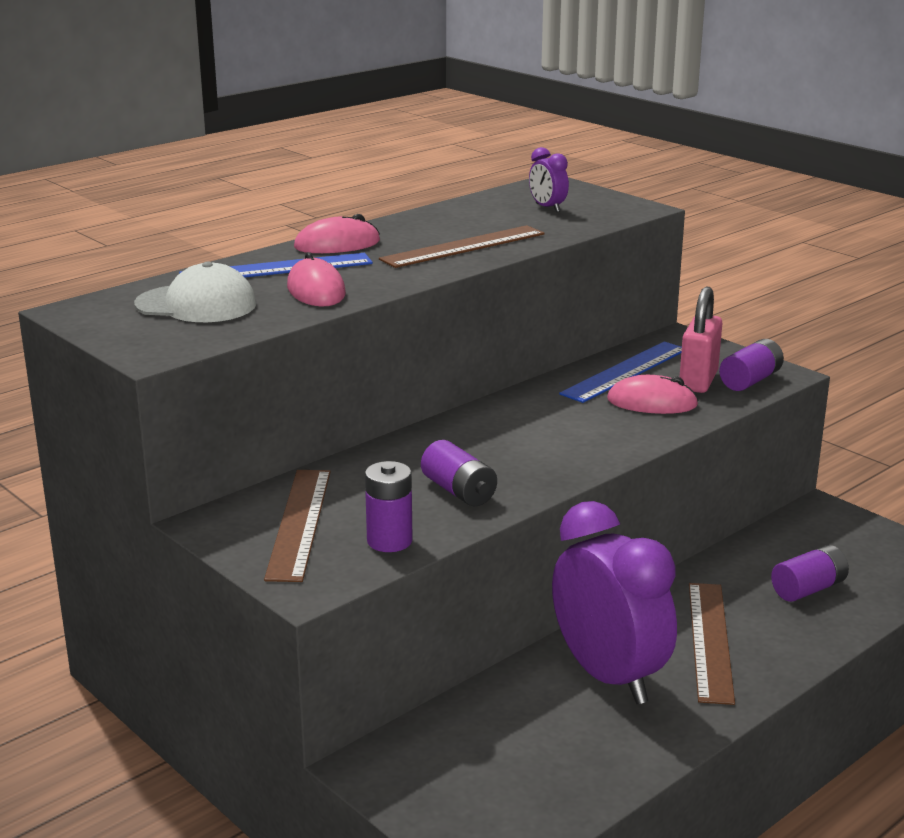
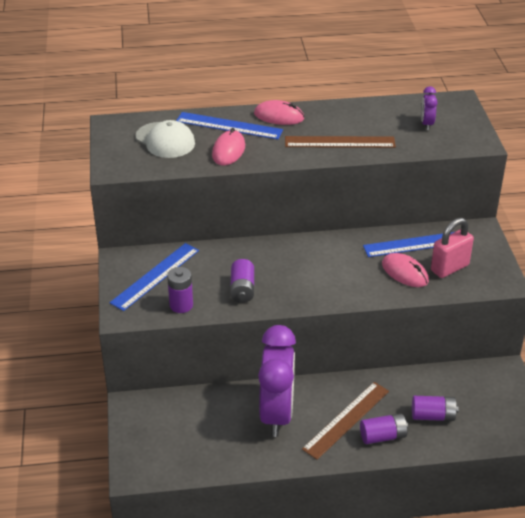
camera: 35 degrees right, 15 degrees up
(299, 523) = (155, 276): brown ruler -> blue ruler
(750, 380) = (480, 280): purple battery -> purple battery (383, 436)

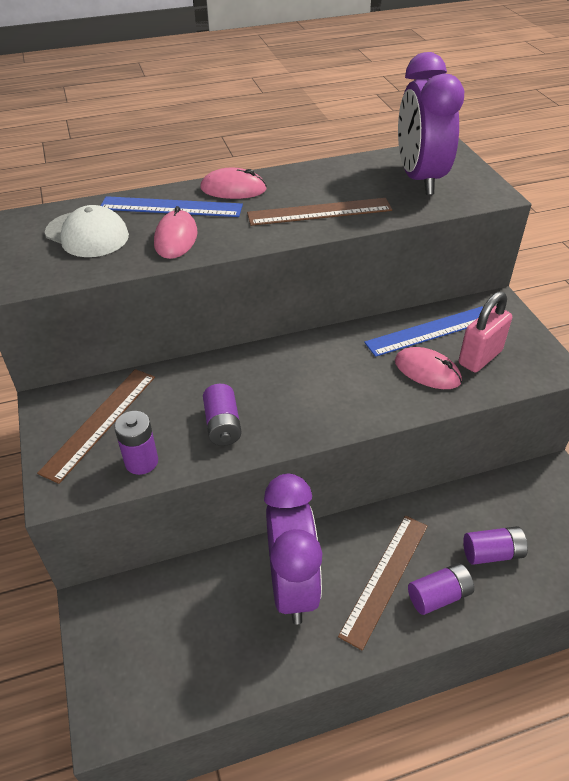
camera: 10 degrees left, 5 degrees up
(155, 276) = (100, 422): blue ruler -> brown ruler
(426, 124) = (419, 179): purple clock -> purple clock, size x2.36

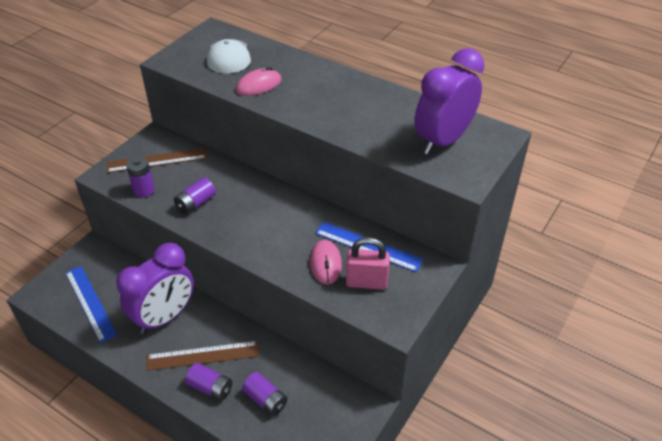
camera: 50 degrees right, 0 degrees up
(171, 207) = (286, 67): blue ruler -> blue ruler (90, 303)
(233, 189) = (332, 77): pink mouse -> none
(319, 212) = (348, 120): brown ruler -> none

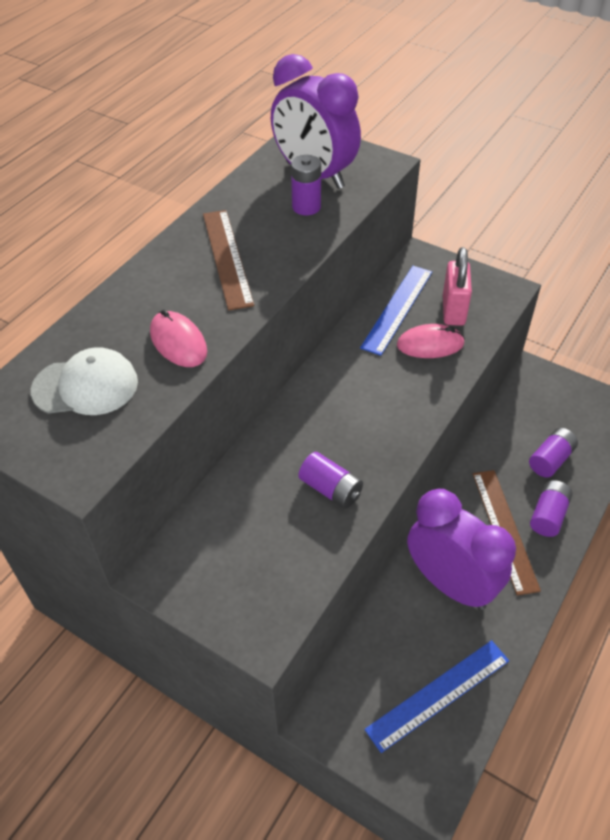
camera: 90 degrees left, 5 degrees up
(144, 190) = (302, 565): purple battery -> purple battery (306, 207)
(157, 160) = (226, 559): brown ruler -> brown ruler (227, 258)

